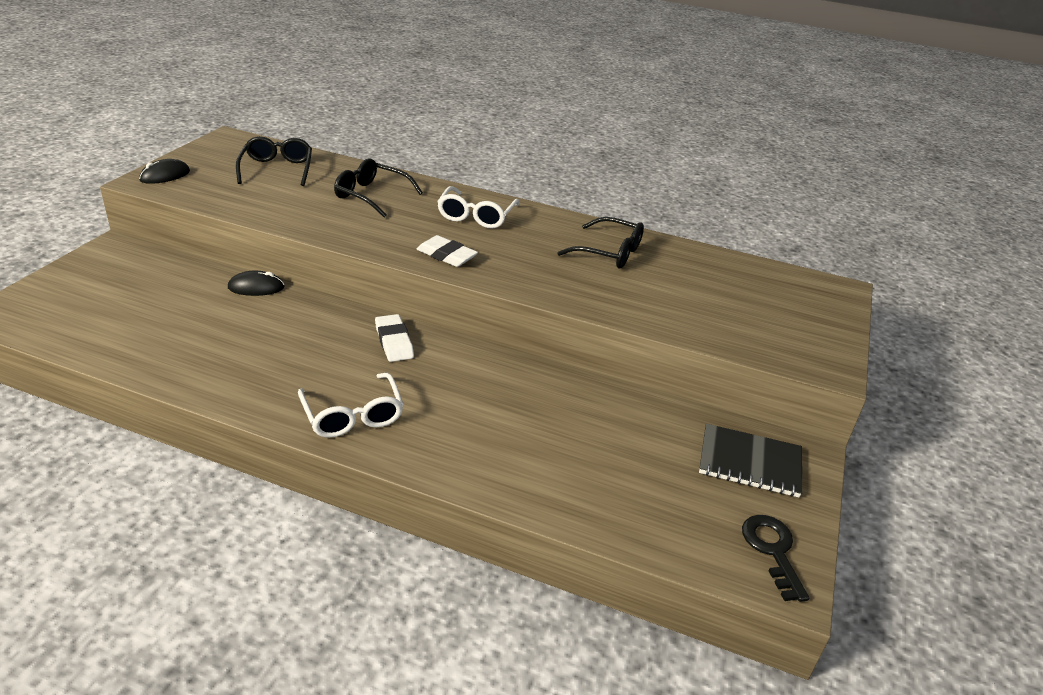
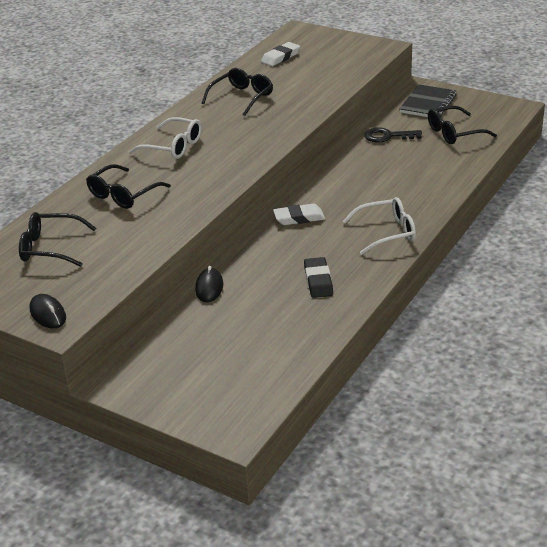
camera: 75 degrees left, 0 degrees up
(249, 359) = (318, 281): none -> black eraser
(446, 255) = (239, 160): white eraser -> white eraser (280, 57)
(658, 493) = (455, 133): none -> black glasses
(772, 550) = (494, 107): black key -> black key (387, 136)

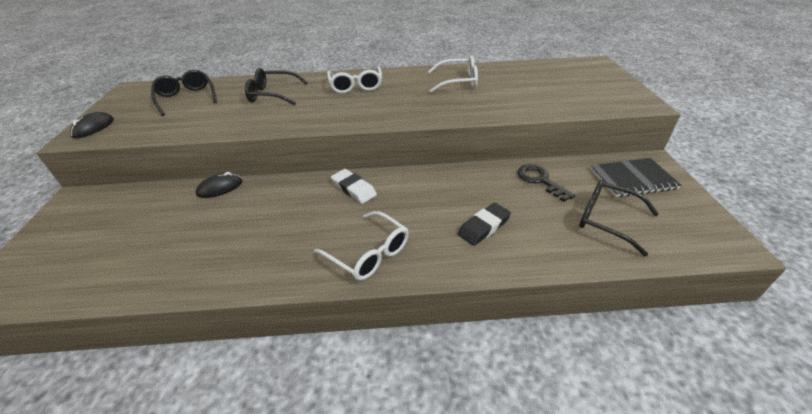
camera: 55 degrees right, 5 degrees up
(241, 98) = (457, 82): black glasses -> white glasses
(280, 57) = (542, 72): white eraser -> none
(318, 281) = (255, 243): black eraser -> black eraser (484, 227)

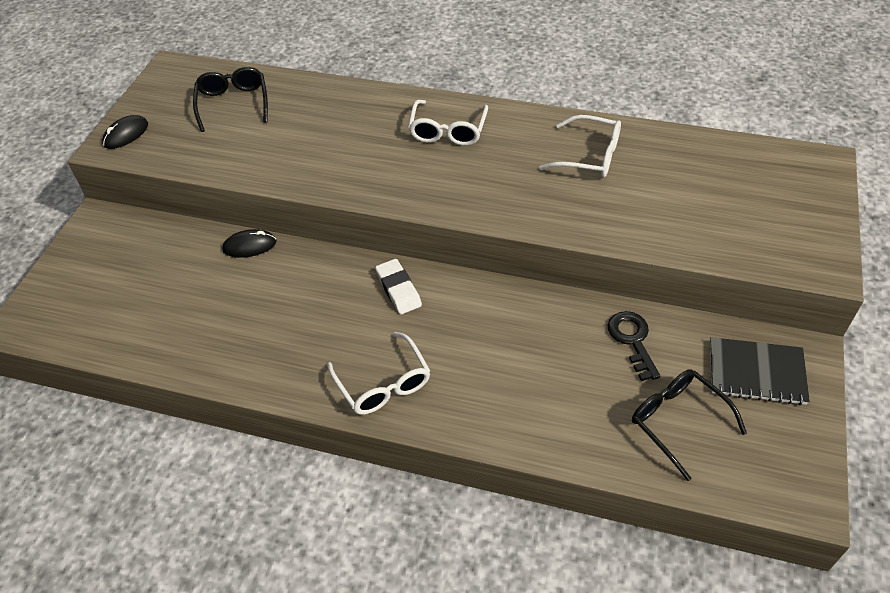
camera: 20 degrees right, 10 degrees up
(273, 94) = (338, 122): black glasses -> none
(484, 227) = (524, 387): black eraser -> none

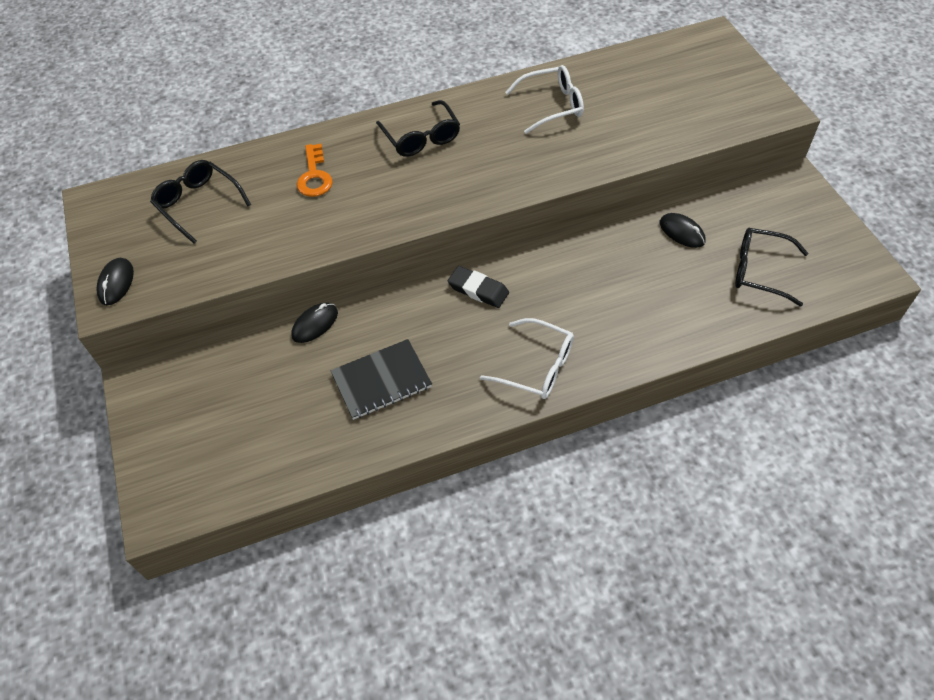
camera: 35 degrees left, 5 degrees up
(334, 122) = (314, 176): none -> orange key
(398, 289) = (478, 290): white eraser -> black eraser
(448, 130) = (421, 137): white glasses -> black glasses
(632, 340) = (682, 232): black key -> black mouse
(756, 373) = (777, 210): black notebook -> black notebook (381, 381)

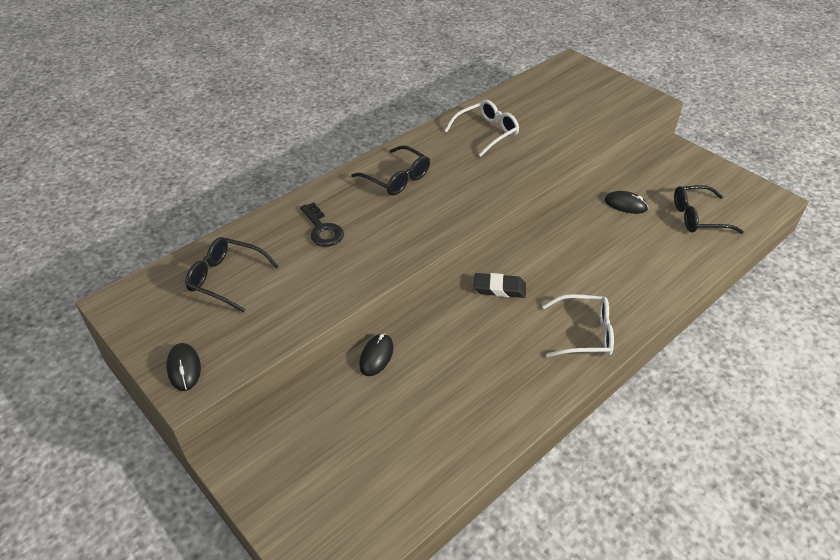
camera: 25 degrees left, 10 degrees down
(314, 176) = (322, 229): orange key -> black key
(381, 381) = (465, 385): black notebook -> none

